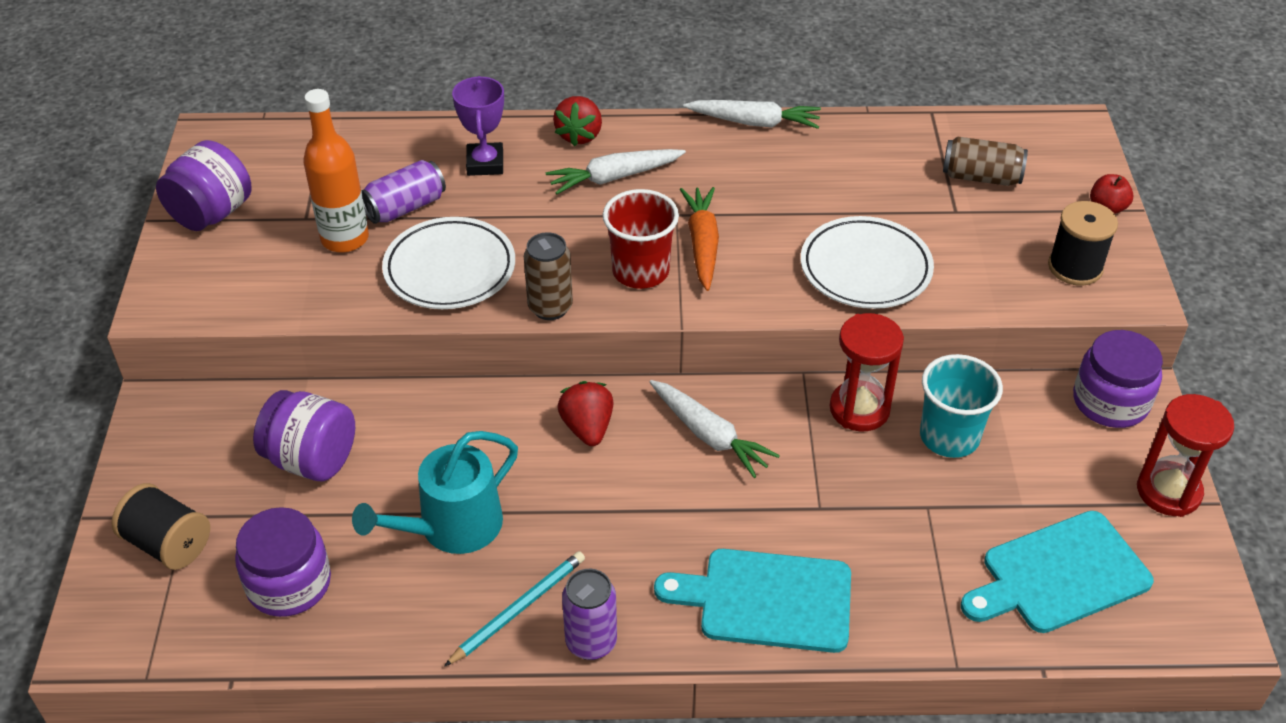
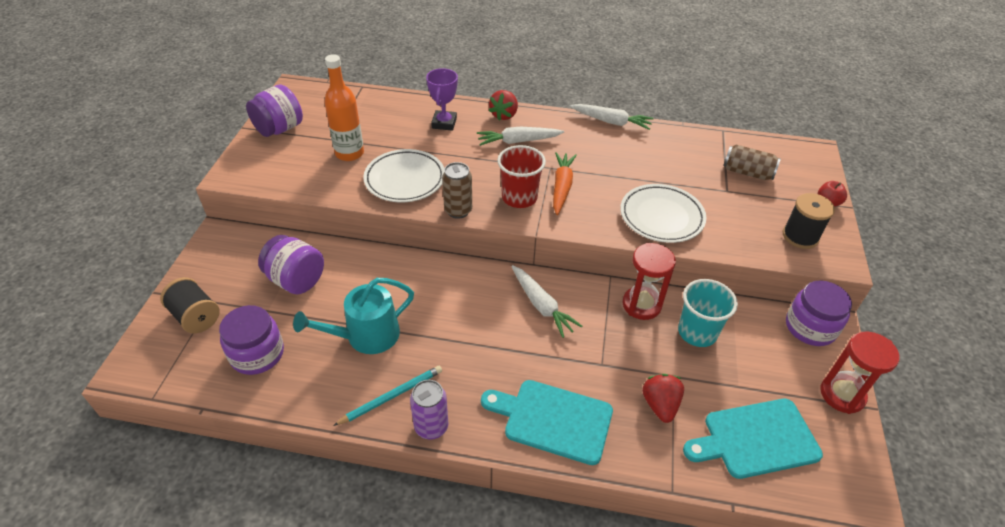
camera: 10 degrees right, 0 degrees up
(405, 207) = (390, 141): purple can -> none
(587, 428) = (467, 288): red strawberry -> red strawberry (660, 405)

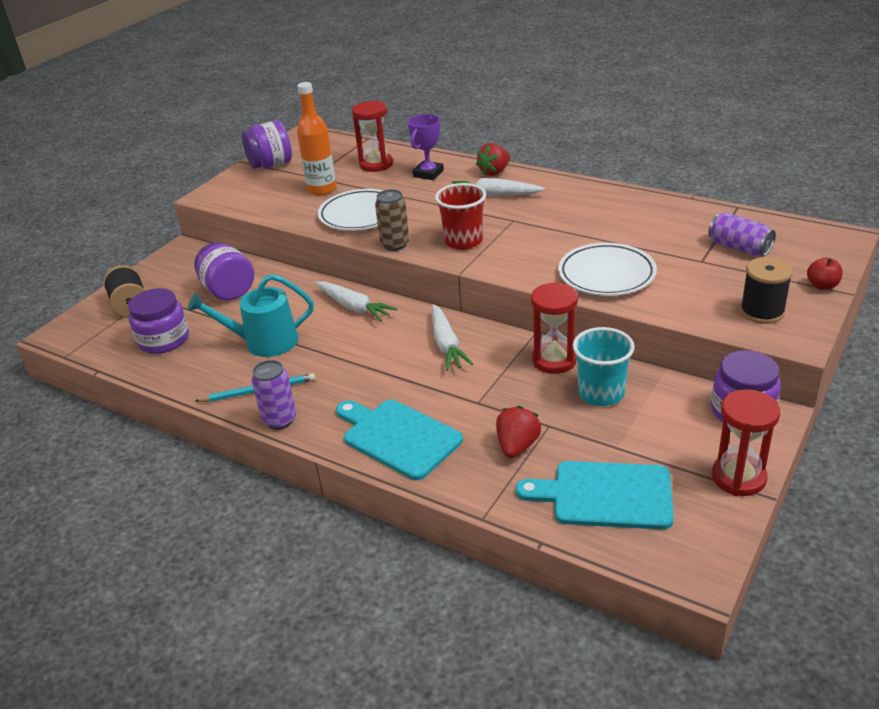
camera: 25 degrees right, 10 degrees down
(388, 117) = (376, 164): none -> red hourglass
(561, 187) = (513, 237): orange carrot -> none
(611, 122) = (608, 188): white carrot -> white carrot (354, 307)
(747, 172) = (739, 247): brown can -> purple can

